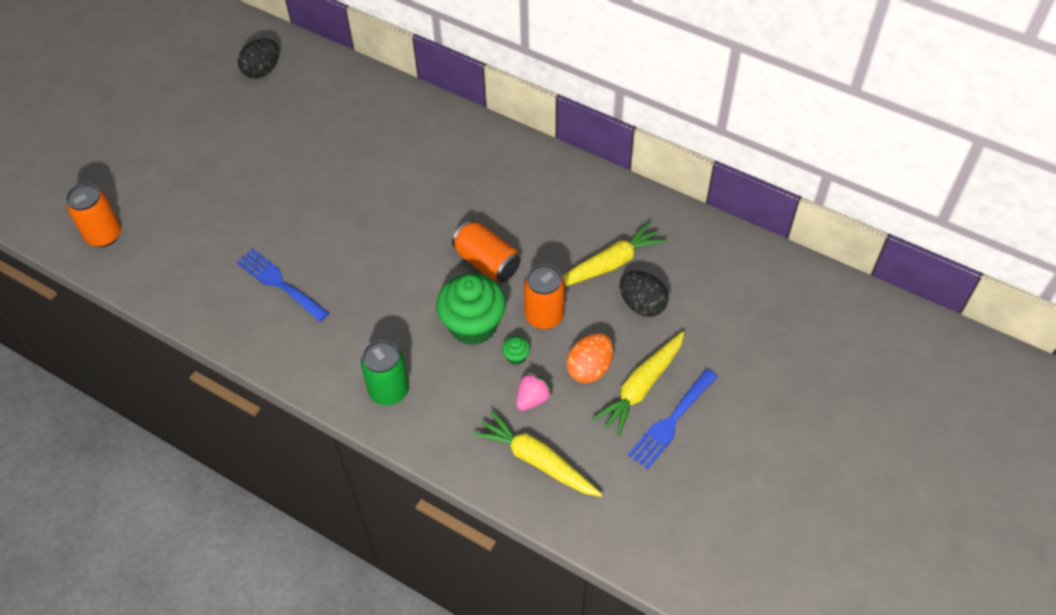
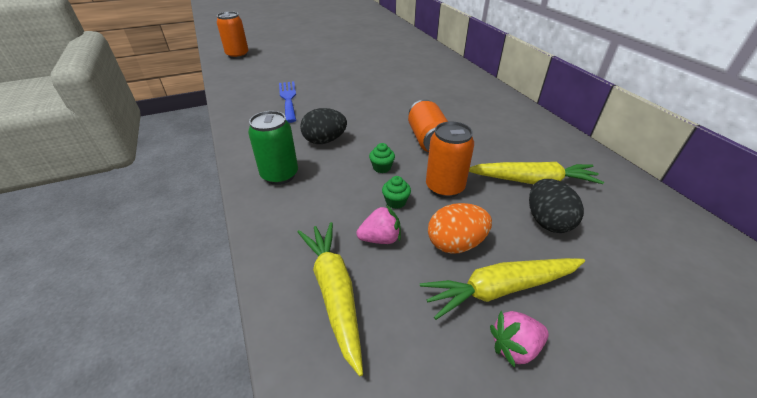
camera: 35 degrees right, 15 degrees down
(262, 71) = (382, 34): black egg -> black egg (325, 141)
(473, 325) = (382, 167): green cupcake -> green cupcake, size x0.40
(671, 422) = (515, 347): blue fork -> pink strawberry

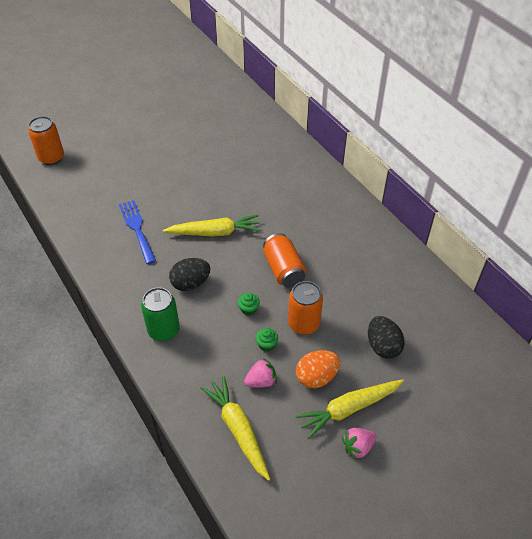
camera: 10 degrees left, 10 degrees up
(532, 181) = (373, 306): yellow carrot -> yellow carrot (215, 232)

